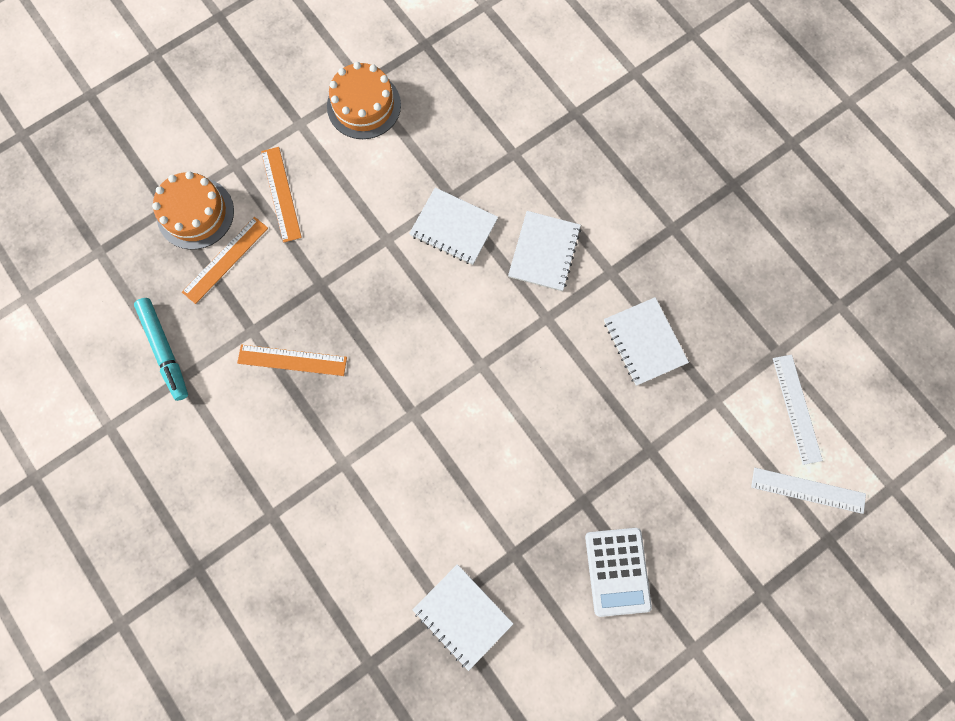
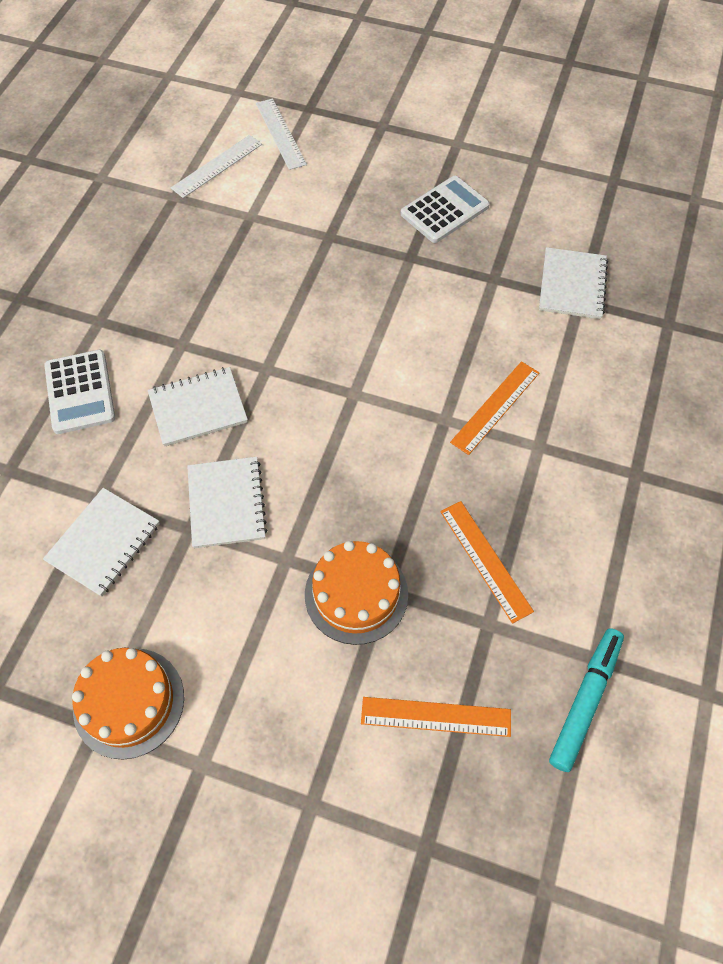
camera: 125 degrees left, 15 degrees down
(195, 213) = (407, 802): orange cake -> orange cake (356, 594)
(281, 194) = (310, 714): orange ruler -> orange ruler (495, 407)
(612, 184) = (80, 392): none -> white calculator
(644, 342) = (234, 286): white notebook -> white notebook (103, 543)

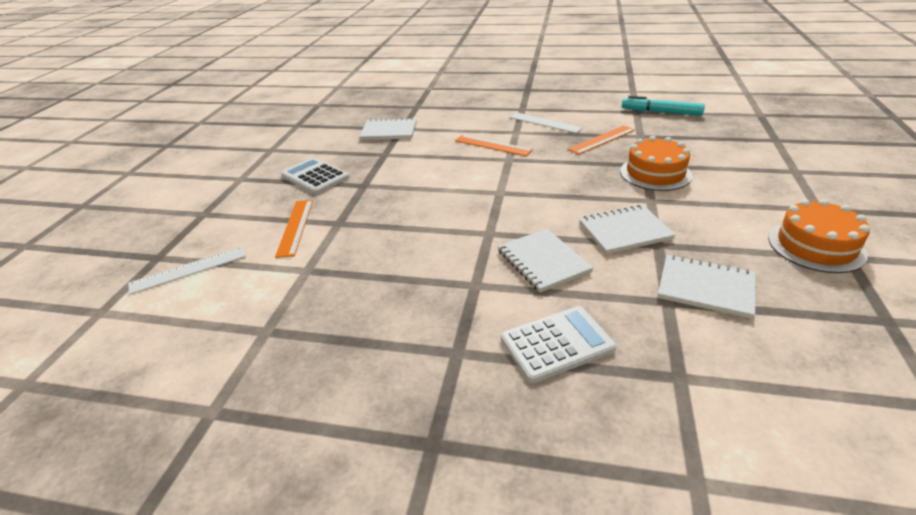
camera: 95 degrees left, 25 degrees down
(217, 166) = (224, 306): white ruler -> white ruler (545, 123)
(436, 716) = (706, 144): orange ruler -> orange ruler (295, 227)

